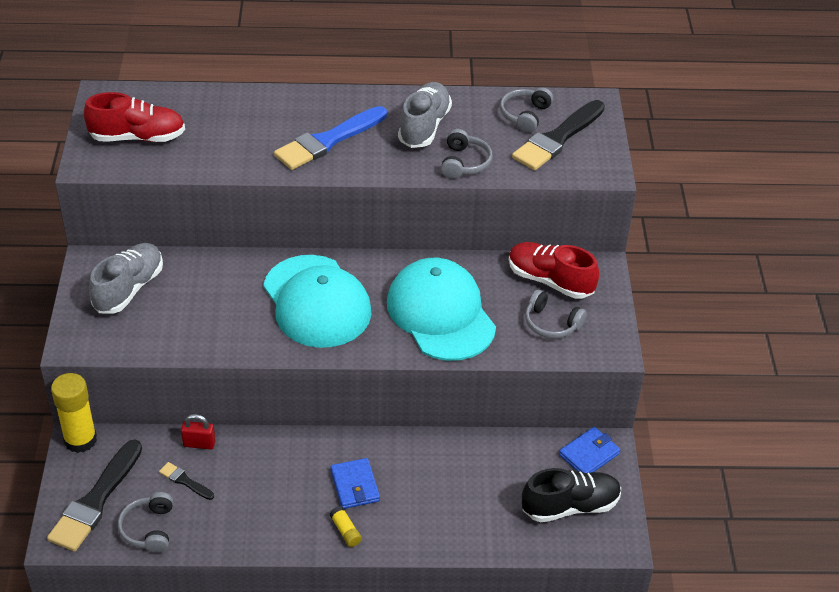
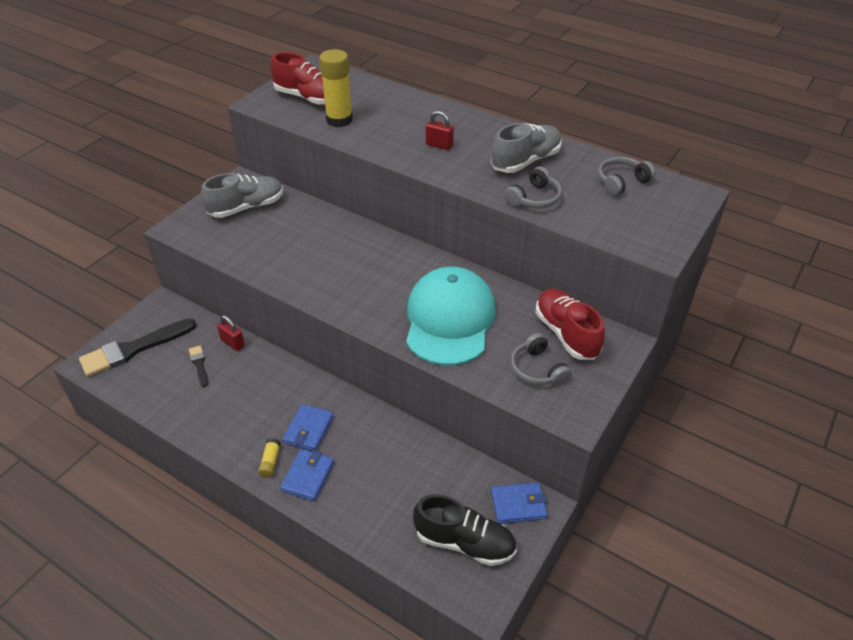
camera: 35 degrees right, 0 degrees up
(80, 440) = (164, 304): yellow glue stick -> yellow glue stick (339, 120)
(149, 529) = (145, 386): grey headphones -> none
(316, 302) = (363, 269): turquoise cap -> none
(328, 141) = (439, 145): blue brush -> red padlock
(392, 525) = (308, 476): none -> blue wallet
(557, 138) = (635, 209): black brush -> none

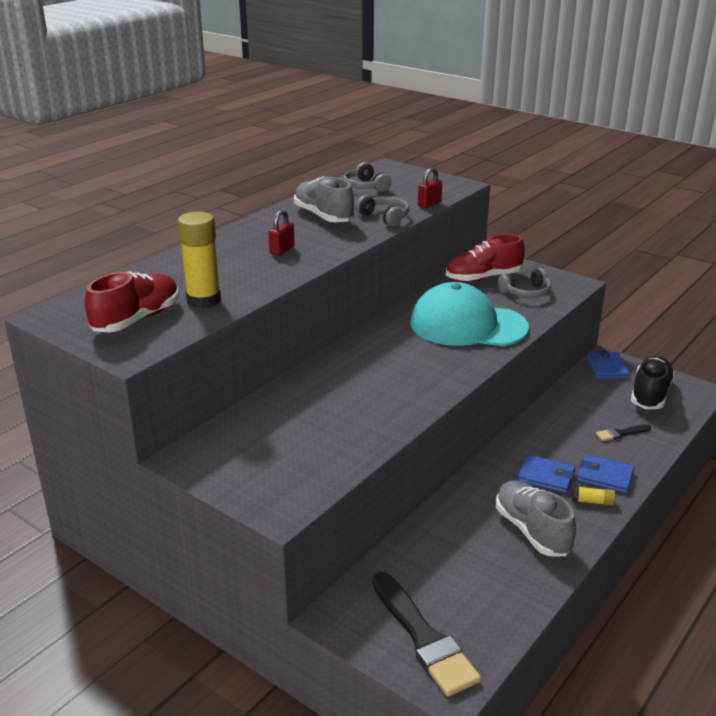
camera: 85 degrees left, 15 degrees down
(199, 364) = (453, 567): black brush -> black brush (621, 433)
(233, 343) = (416, 539): red padlock -> red padlock (429, 204)
(246, 207) = (249, 451): grey shoe -> grey shoe (532, 531)

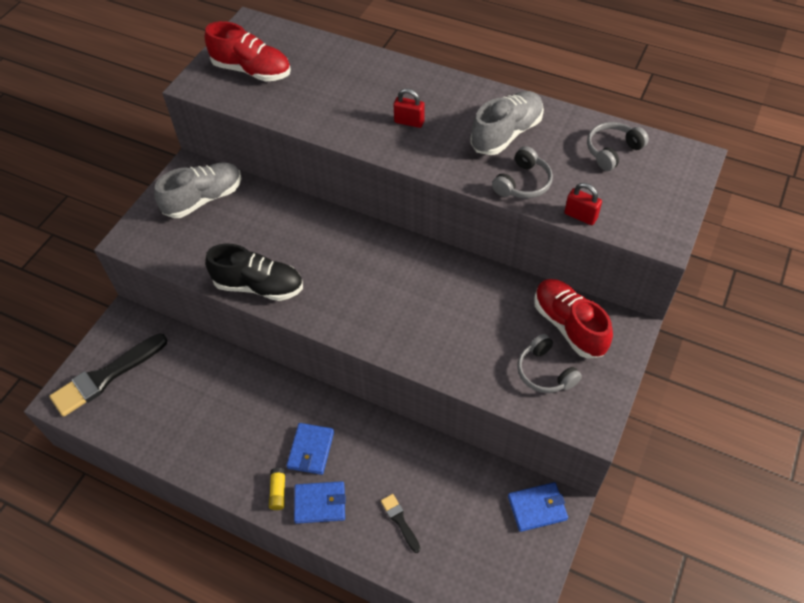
camera: 80 degrees right, 25 degrees up
(203, 300) = (292, 98): yellow glue stick -> none
(468, 325) = (445, 322): turquoise cap -> none
(532, 531) = (231, 442): grey shoe -> grey shoe (204, 199)
(605, 476) = (320, 503): blue wallet -> blue wallet turned 75 degrees clockwise
(650, 394) = (489, 556): black shoe -> black shoe (259, 286)

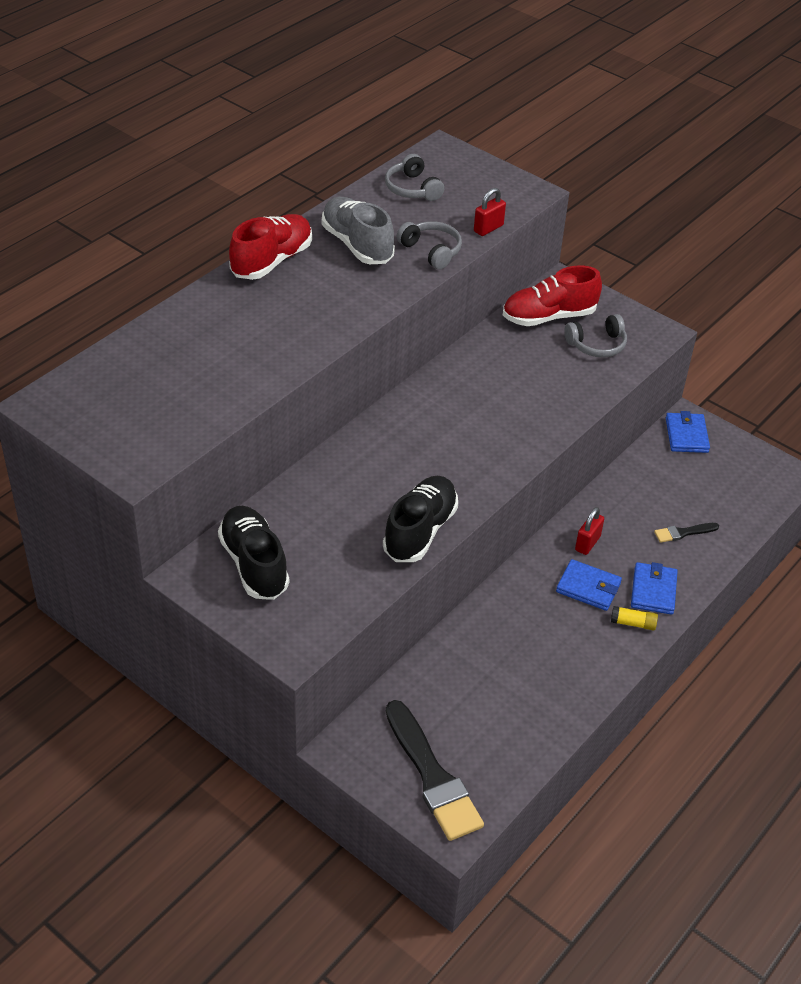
camera: 80 degrees left, 10 degrees down
(204, 199) = (254, 564): grey shoe -> black shoe
(252, 70) = (140, 414): red shoe -> red shoe (272, 261)
(409, 122) = (305, 305): red padlock -> red padlock (587, 543)

